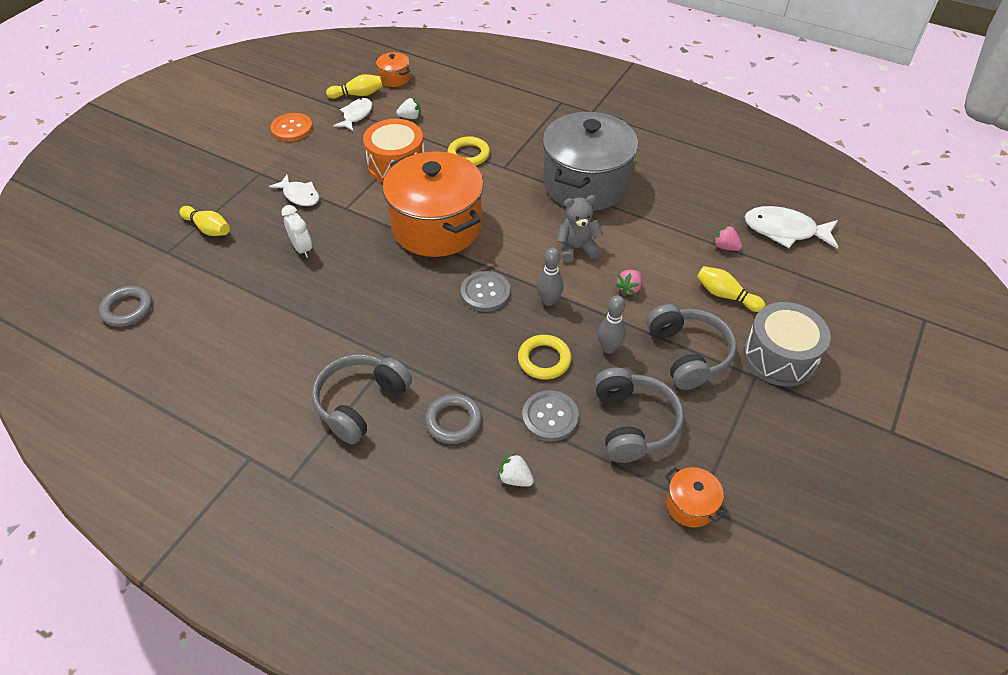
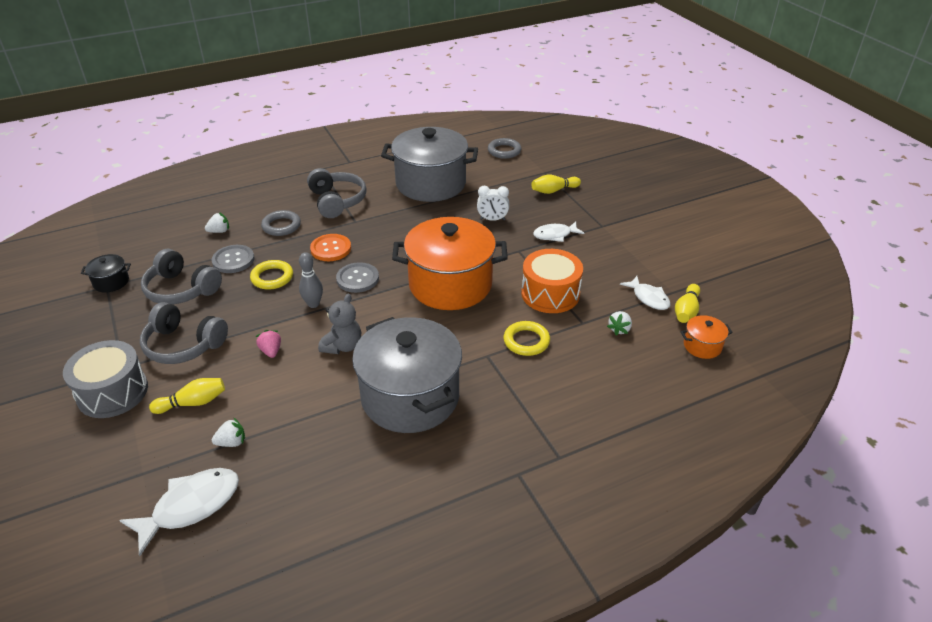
camera: 125 degrees right, 10 degrees down
(258, 336) = (431, 184): none -> grey pot
(292, 128) = (654, 257): orange button -> orange button (331, 249)
(609, 348) = (240, 310): grey bowling pin -> none
(690, 505) = (111, 282): orange pot -> black pot
(725, 247) = (232, 442): pink strawberry -> white strawberry

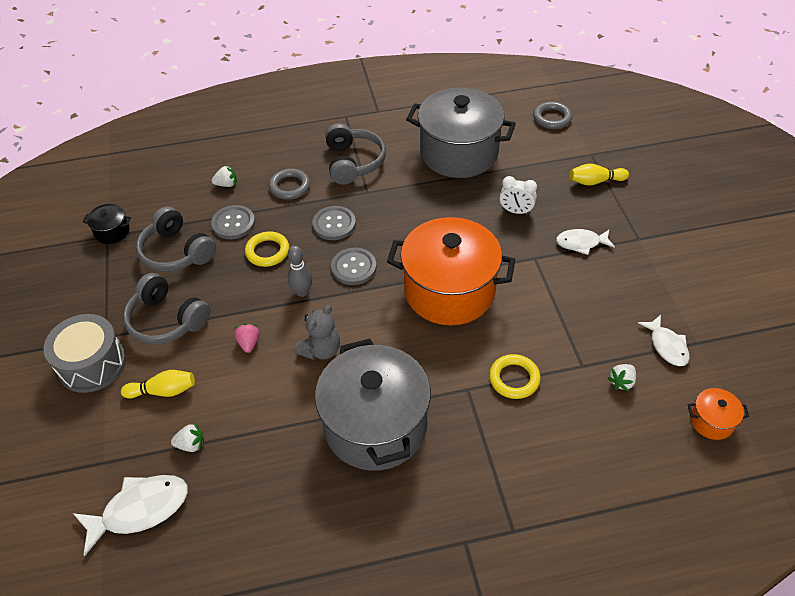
camera: 15 degrees right, 10 degrees up
(331, 249) = (334, 224): orange button -> grey button
(550, 294) = (556, 321): orange drum -> none
(686, 311) = (706, 371): yellow bowling pin -> none

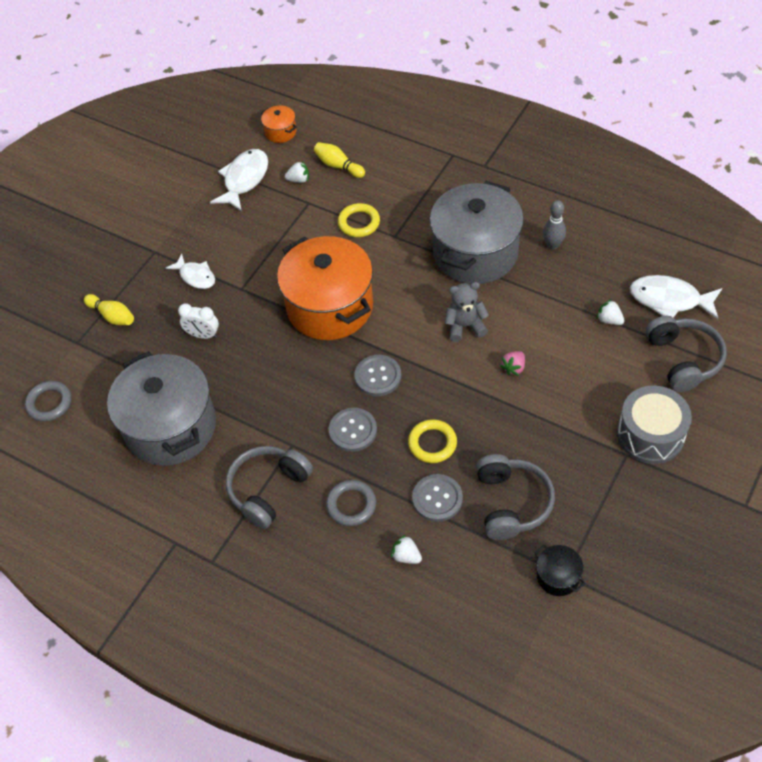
camera: 135 degrees left, 5 degrees up
(163, 391) = (605, 373): yellow bowling pin -> yellow bowling pin (338, 166)
(167, 320) = (565, 434): grey headphones -> grey headphones (683, 359)
(302, 292) = (437, 383): grey bowling pin -> grey bowling pin (553, 245)
(516, 211) = (203, 335): white clock -> white clock turned 135 degrees clockwise
(667, 346) = (244, 180): white fish -> white fish, size x1.55

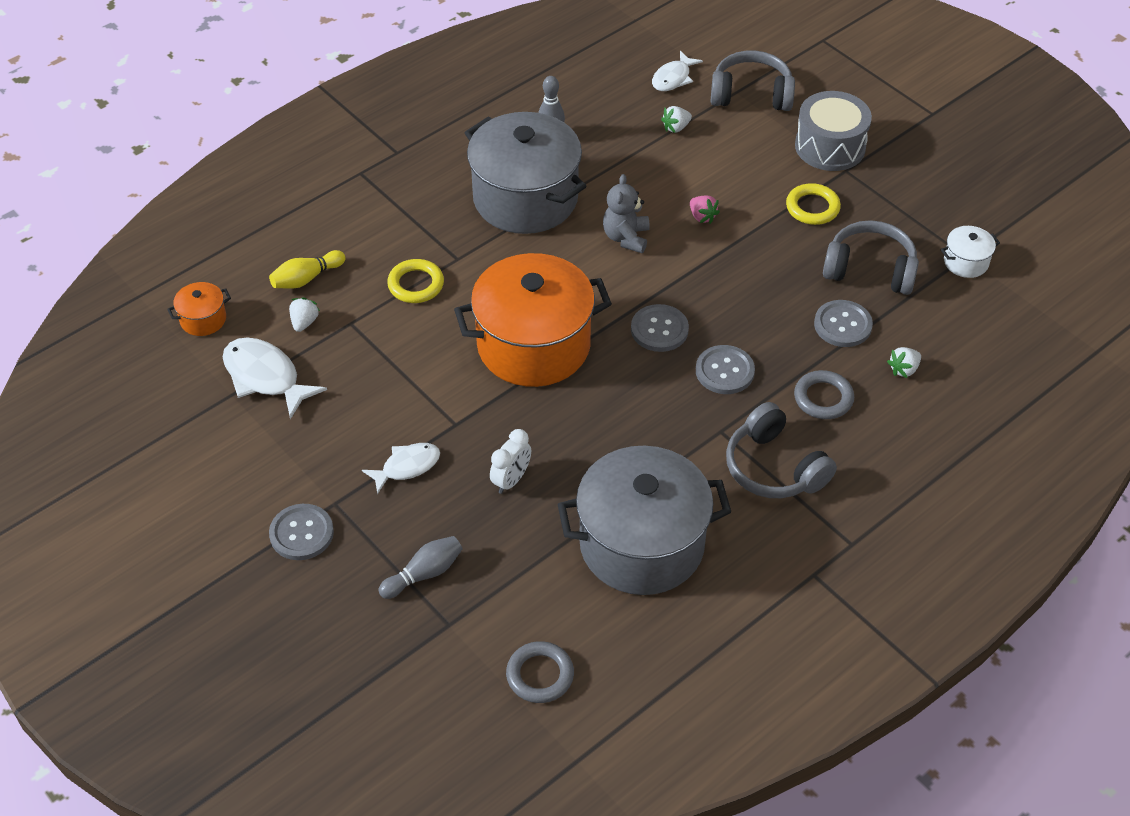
camera: 75 degrees left, 5 degrees down
(112, 316) = (424, 574): yellow bowling pin -> grey bowling pin
(126, 245) = (301, 533): none -> grey button
(432, 443) = (771, 309): yellow ring -> yellow ring (812, 207)
(558, 577) = (966, 262): black pot -> white pot
(669, 300) = (673, 78): white fish -> white fish, size x0.65

